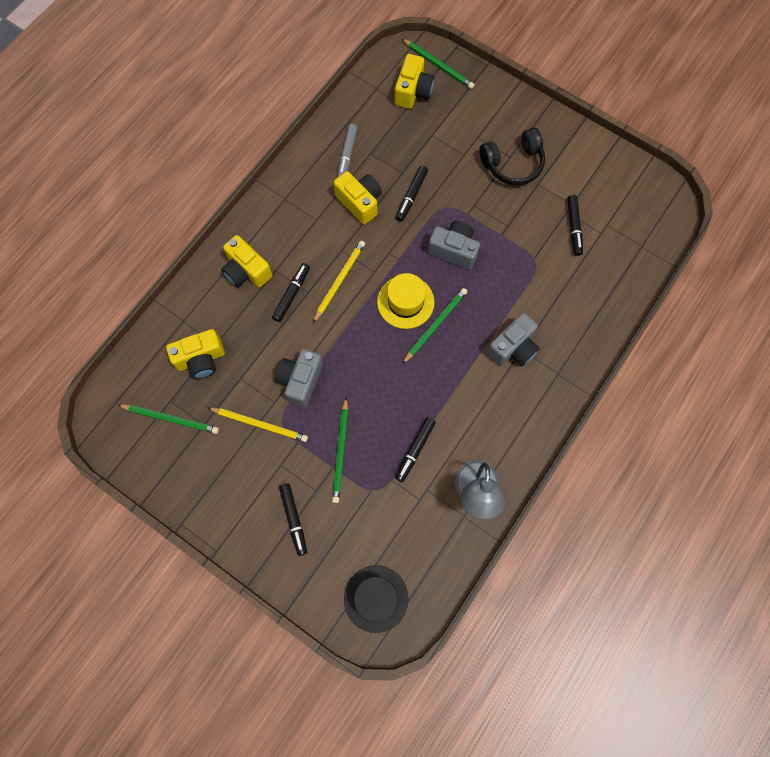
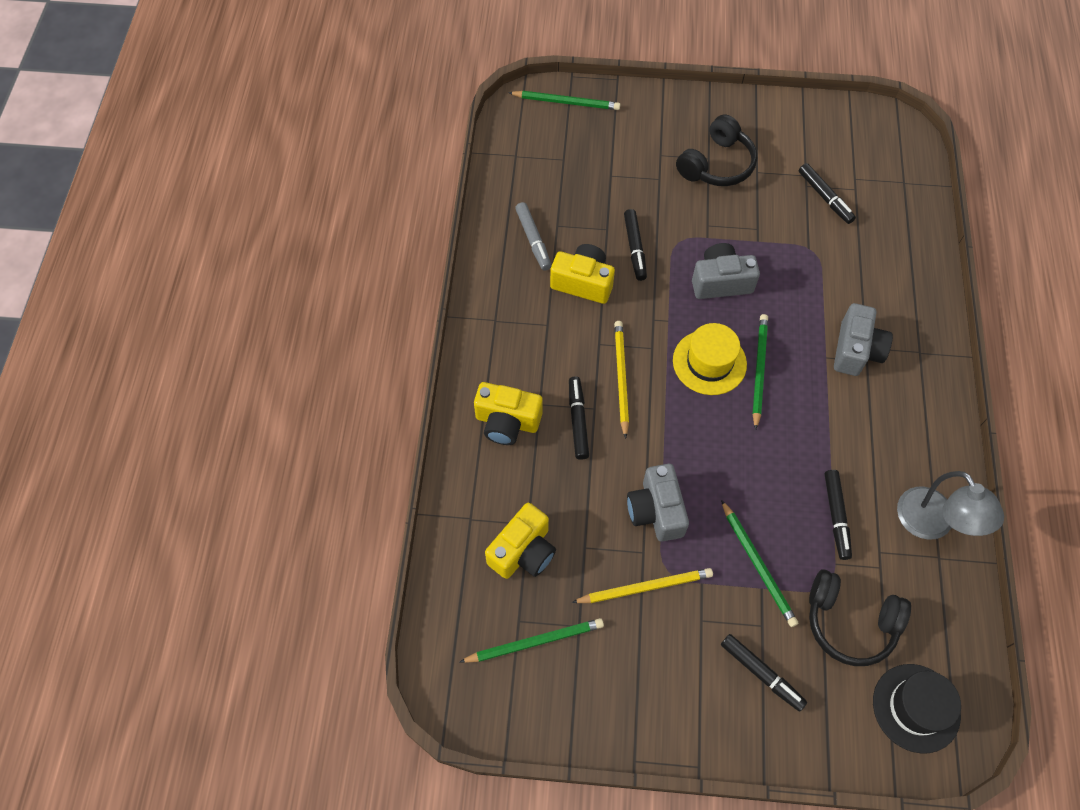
camera: 30 degrees left, 10 degrees down
(373, 522) = (850, 622): none -> black headphones
(413, 91) = (558, 140): yellow camera -> none

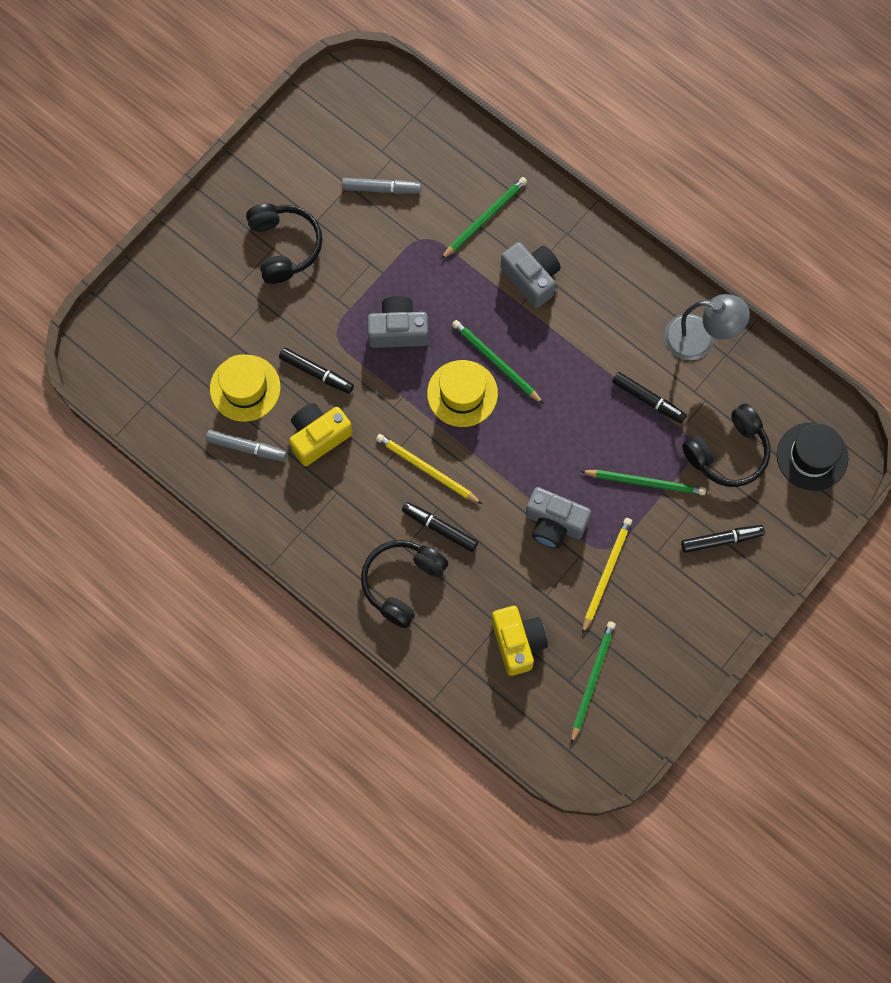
camera: 55 degrees left, 10 degrees up
(507, 422) = (402, 583): yellow camera -> black headphones
(566, 102) = (121, 320): green pencil -> green pencil (484, 218)
(581, 209) = (245, 388): none -> yellow hat
(721, 282) = (398, 330): grey camera -> grey camera turned 60 degrees clockwise
(825, 197) = (381, 189): black marker -> grey marker

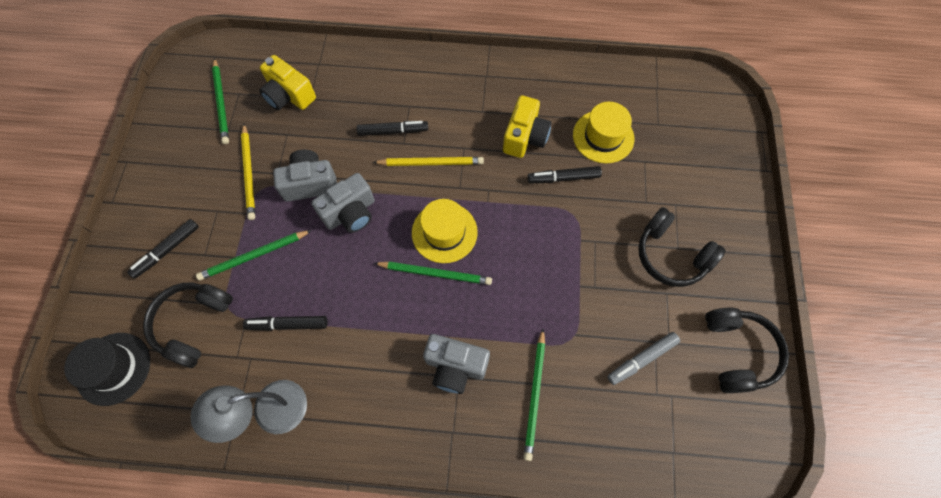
camera: 145 degrees right, 5 degrees down
(246, 448) = (567, 101): grey marker -> none
(398, 330) = (530, 248): grey camera -> grey camera (350, 213)
(402, 583) = (394, 84): black headphones -> black headphones (737, 352)

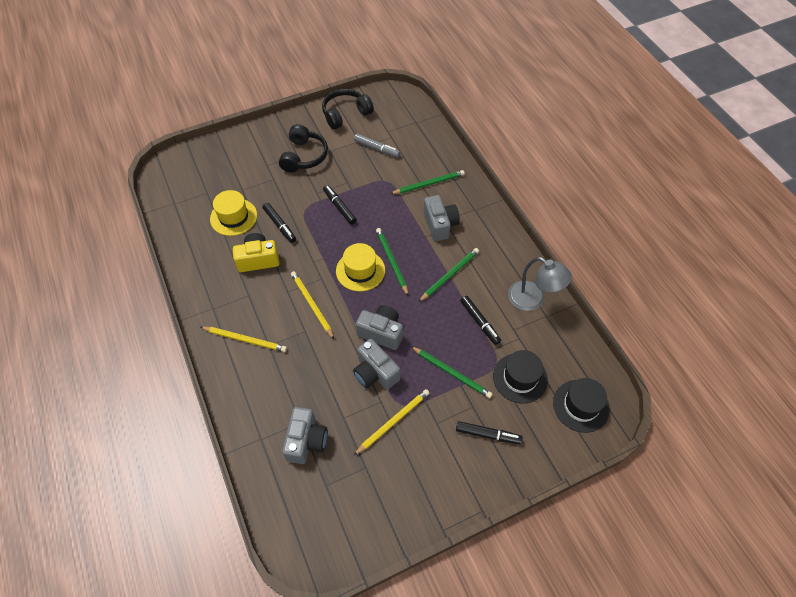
camera: 120 degrees left, 10 degrees down
(193, 324) = (520, 378): black headphones -> black hat
(221, 102) = (343, 493): green pencil -> green pencil (449, 275)
(289, 95) = (306, 441): yellow camera -> grey camera
(393, 131) = (298, 343): black marker -> black marker (339, 207)
(430, 88) = (245, 339): none -> yellow pencil

